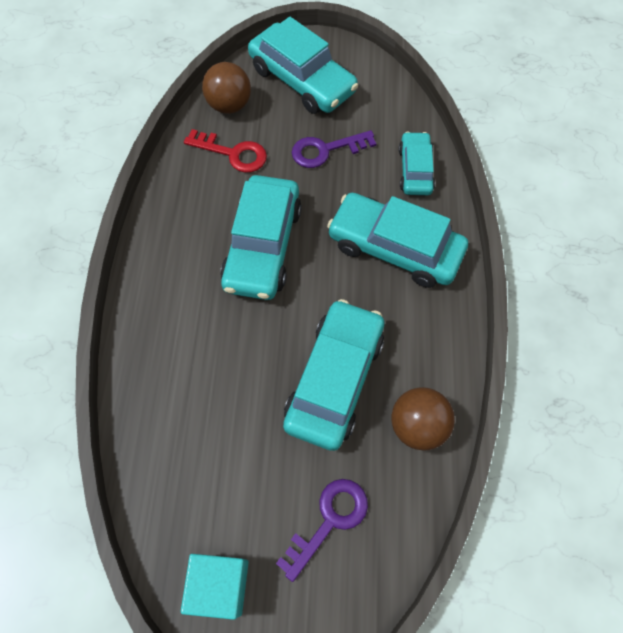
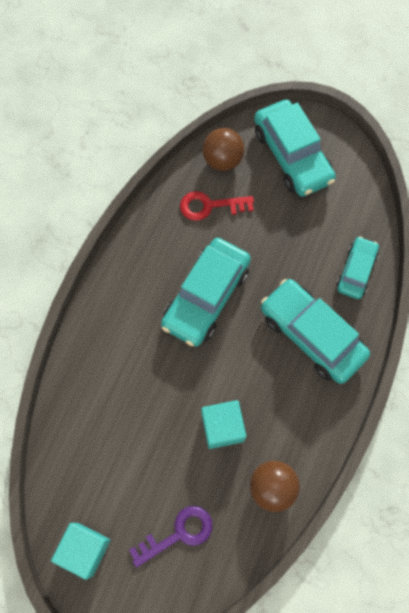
camera: 20 degrees right, 5 degrees up
(232, 153) = (210, 206): red key -> red key turned 135 degrees clockwise
(326, 150) = (288, 228): purple key -> none
(335, 379) = (222, 427): turquoise car -> turquoise cube

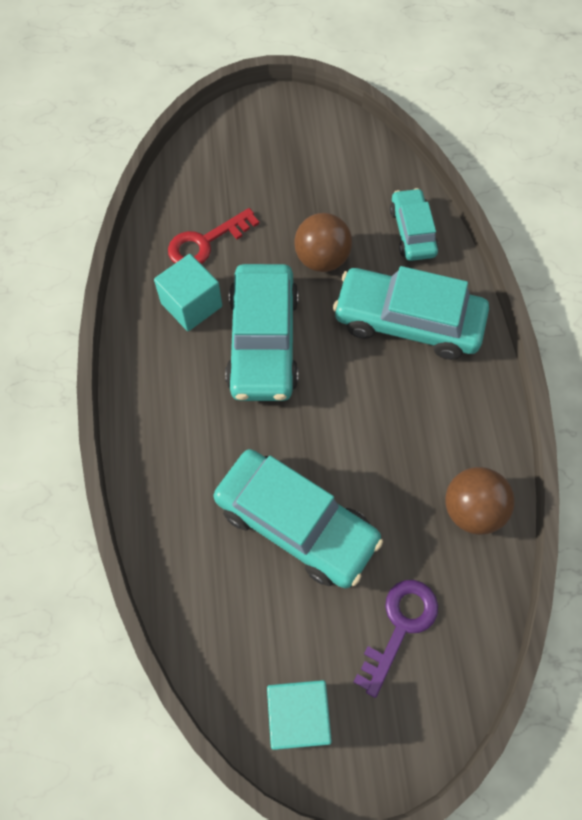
camera: 30 degrees left, 5 degrees down
(222, 160) = (190, 188): brown ball -> brown ball (322, 259)
(222, 427) = (373, 475): turquoise cube -> turquoise cube (191, 305)
(292, 155) = (266, 147): turquoise car -> turquoise car (296, 523)

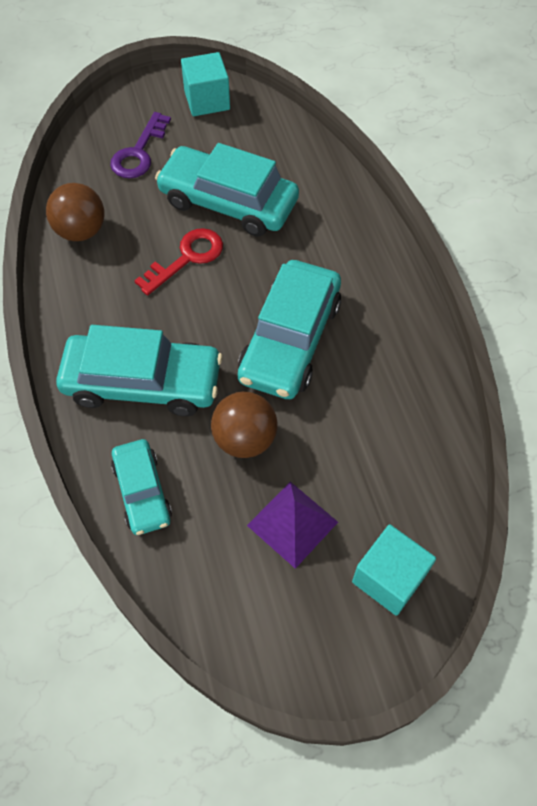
camera: 170 degrees right, 5 degrees down
(191, 305) = (373, 365): turquoise cube -> turquoise cube (389, 578)
(206, 242) = (381, 438): red key -> red key (186, 258)
(263, 342) = (290, 340): turquoise car -> turquoise car turned 150 degrees counterclockwise
(295, 192) = (292, 524): none -> purple pyramid

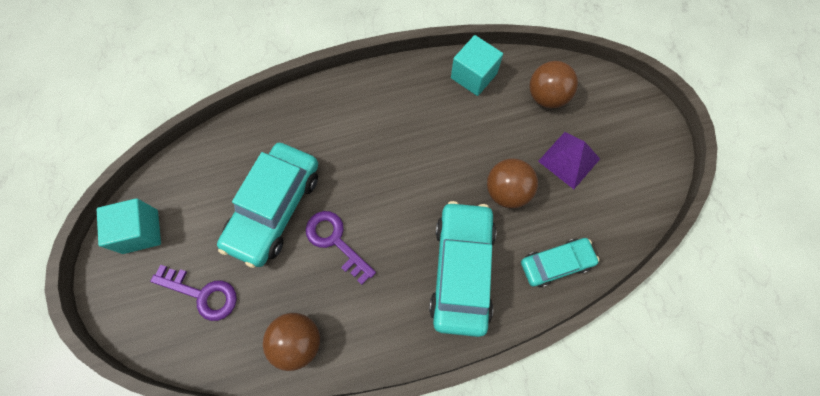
camera: 90 degrees left, 10 degrees up
(186, 258) = (336, 241): red key -> purple key
(290, 340) = (419, 159): turquoise car -> none
(389, 578) = (598, 104): turquoise cube -> turquoise cube (473, 76)
(395, 502) = (546, 96): none -> brown ball

